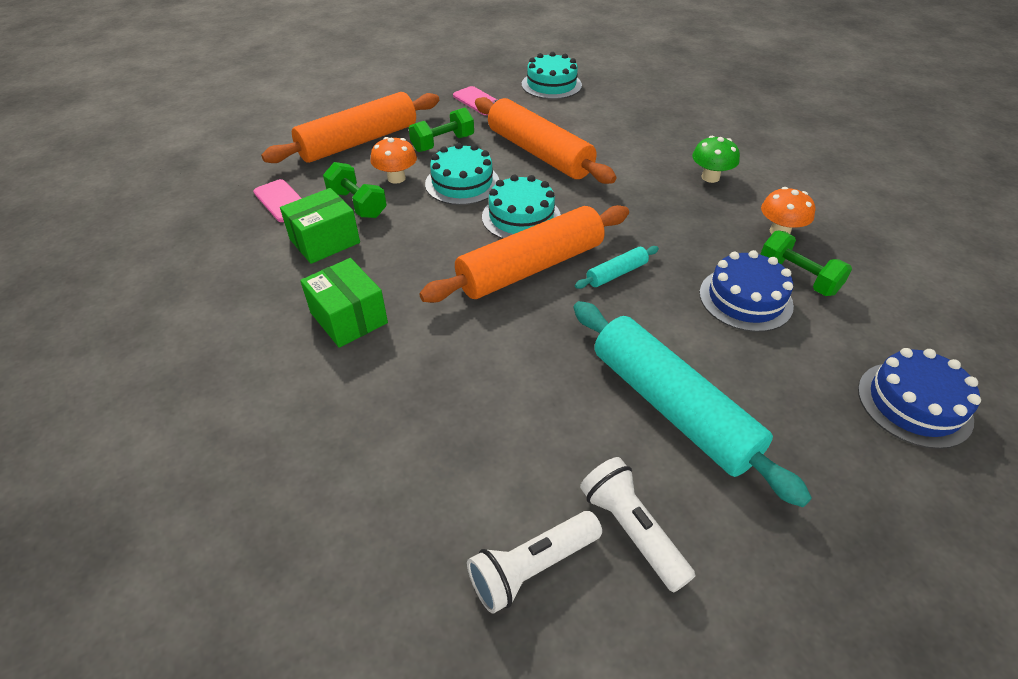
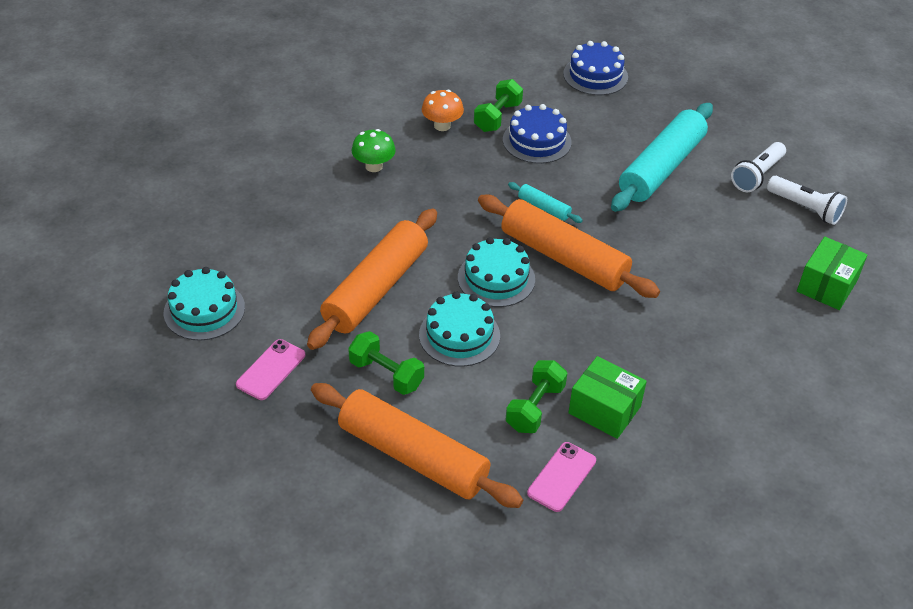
camera: 110 degrees left, 0 degrees up
(349, 318) = (686, 352): green box -> green box (827, 286)
(396, 178) = (474, 392): orange mushroom -> none

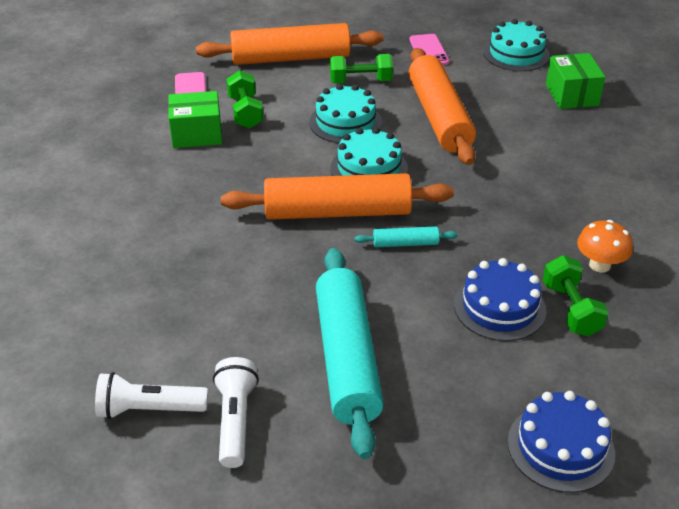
camera: 140 degrees right, 5 degrees down
(374, 166) = (585, 193): green mushroom -> none
(827, 286) = (74, 326): green box -> green box (572, 95)

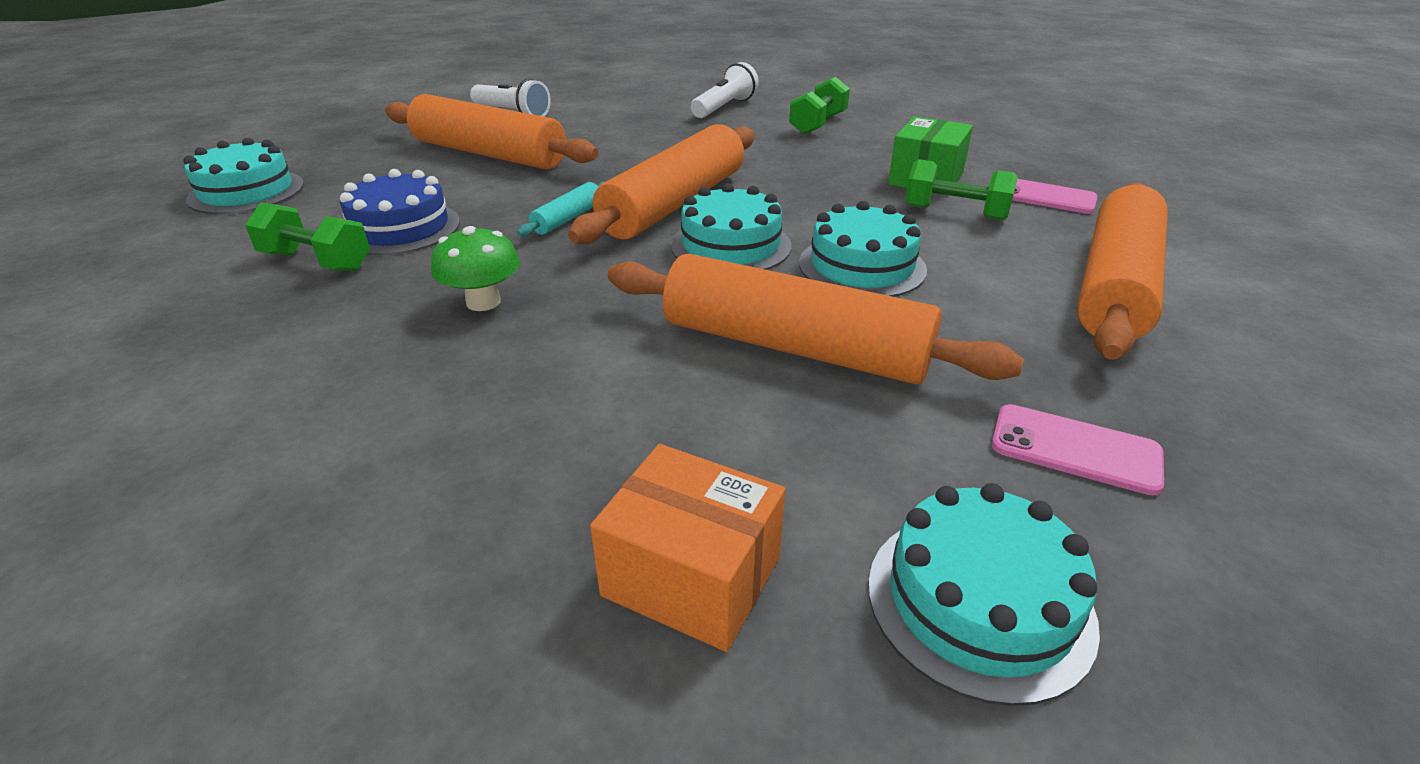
camera: 125 degrees right, 5 degrees down
(149, 409) = (570, 98): white flashlight -> white flashlight (724, 107)
(347, 358) = (489, 154): turquoise rolling pin -> orange rolling pin
(360, 81) = (983, 319): green dumbbell -> green dumbbell (818, 124)
(519, 217) = (483, 302): none -> green mushroom
(560, 447) = (246, 192): blue cake -> turquoise cake
(572, 95) = (691, 576): green box -> orange box
(599, 265) = (315, 313): orange mushroom -> none

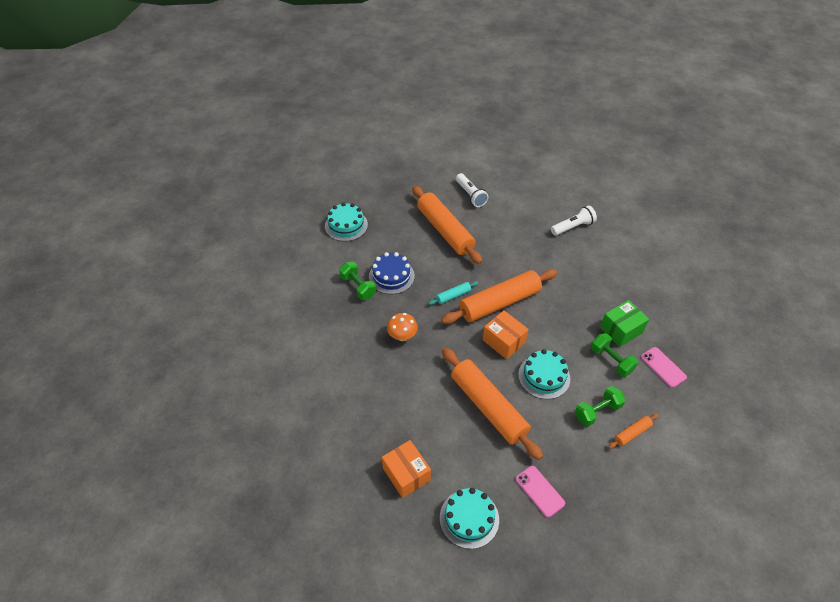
camera: 30 degrees right, 15 degrees up
(483, 302) = (402, 336): green mushroom -> orange mushroom
(731, 245) = (504, 341): turquoise cake -> orange box
(818, 124) = (608, 262): green dumbbell -> green dumbbell (597, 411)
(1115, 286) = (632, 433): orange rolling pin -> orange rolling pin, size x0.43

